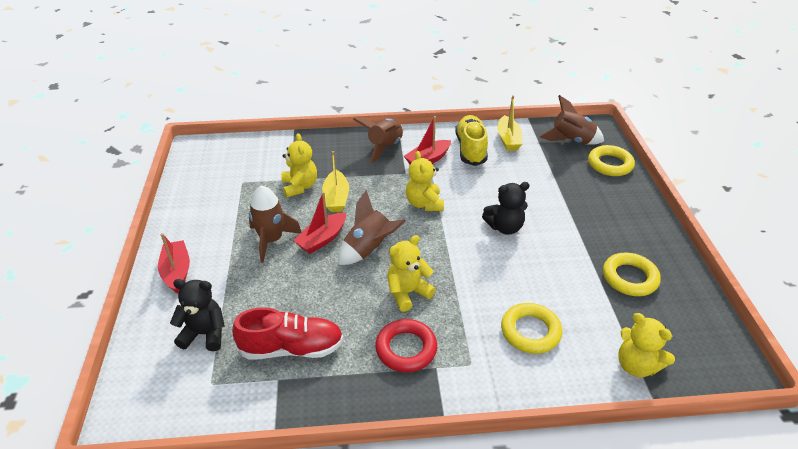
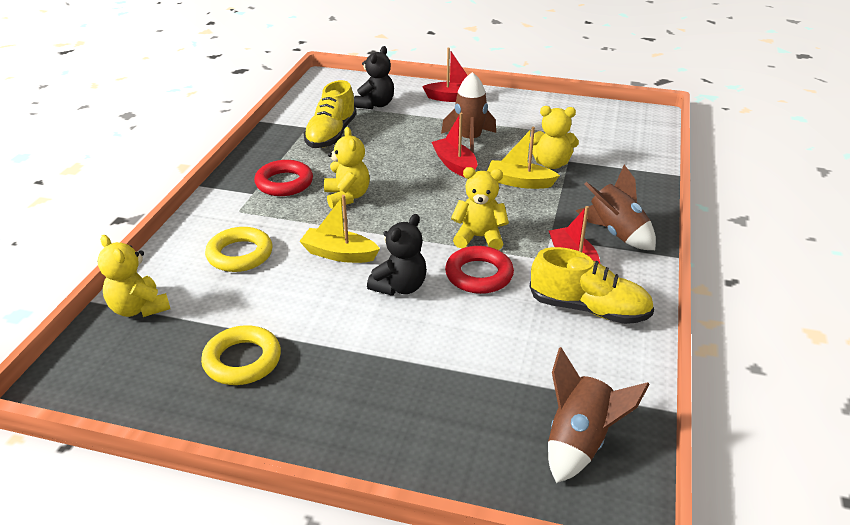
camera: 110 degrees right, 5 degrees down
(291, 348) = (331, 135): red shoe -> yellow shoe
(369, 249) = (423, 187): brown rocket -> none
(467, 195) = (479, 275): none -> red ring
(504, 227) = (400, 287): black teddy bear -> black teddy bear turned 150 degrees counterclockwise
(508, 139) = (605, 359): yellow boat -> yellow boat (339, 254)
(610, 164) = (487, 464): yellow ring -> none
(636, 365) = (139, 308): yellow teddy bear -> yellow teddy bear turned 105 degrees counterclockwise

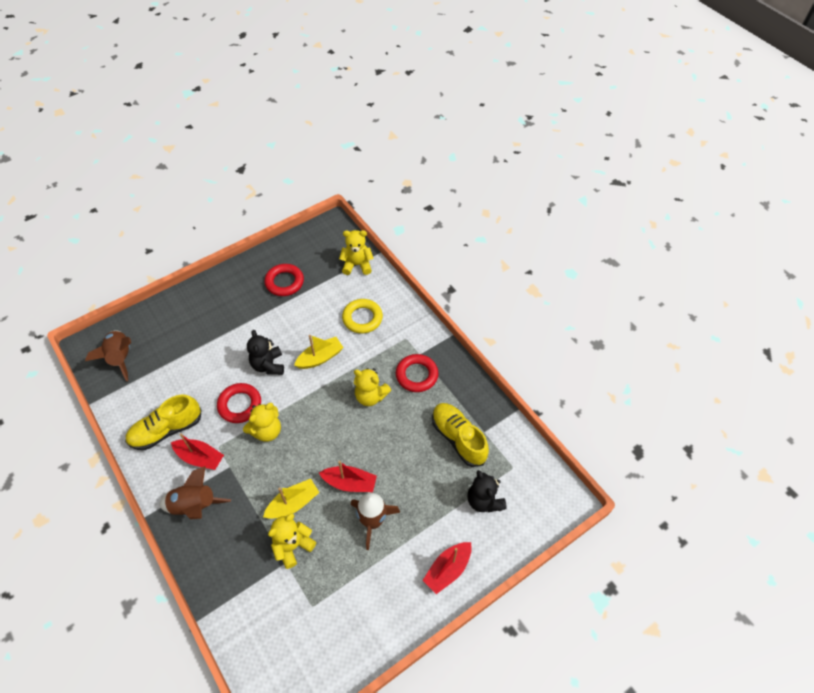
camera: 130 degrees right, 20 degrees up
(242, 360) = (284, 282): yellow ring -> red ring

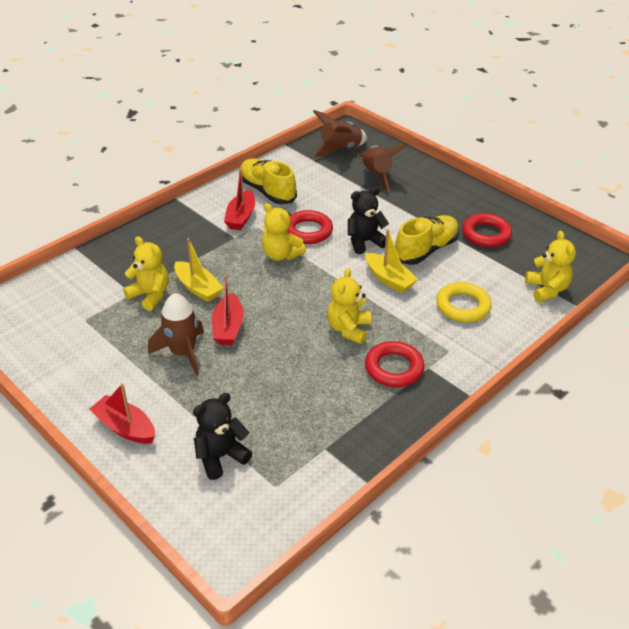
camera: 80 degrees right, 15 degrees down
(194, 506) = (188, 224): brown rocket -> brown rocket (376, 176)
(458, 438) = (308, 421): yellow shoe -> yellow shoe (426, 250)

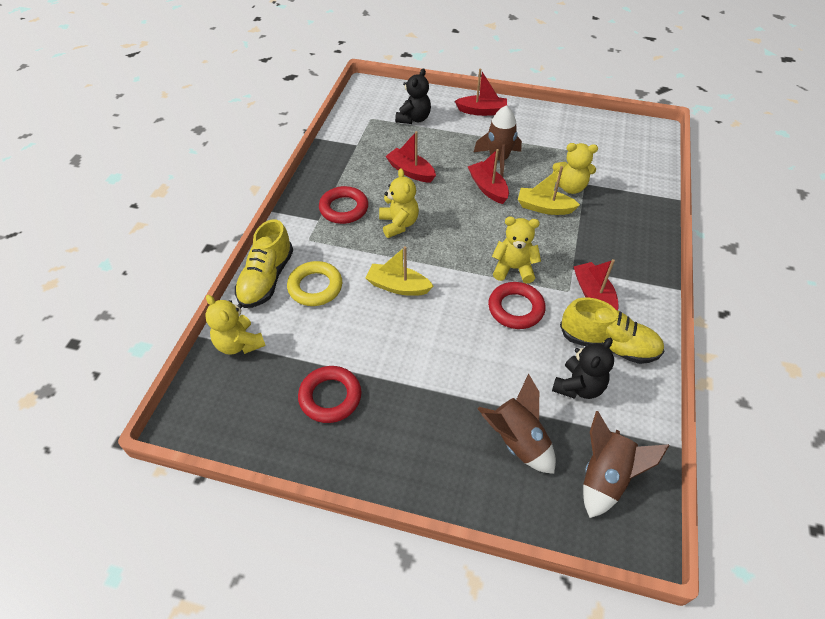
camera: 150 degrees right, 10 degrees up
(290, 381) = (410, 171): none -> red boat
(364, 242) = (451, 321): black teddy bear -> black teddy bear (578, 386)
(426, 250) = (384, 340): yellow shoe -> yellow shoe (266, 279)

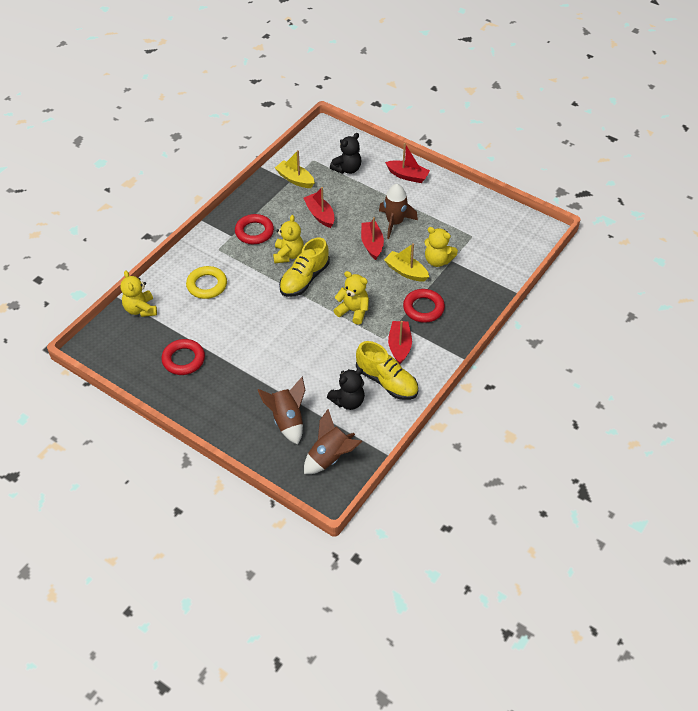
camera: 20 degrees right, 0 degrees up
(266, 279) = (176, 270): yellow shoe -> yellow shoe (304, 279)
(398, 286) = (263, 300): yellow boat -> yellow boat (295, 179)
(516, 308) = (337, 339): red ring -> red ring (423, 308)

